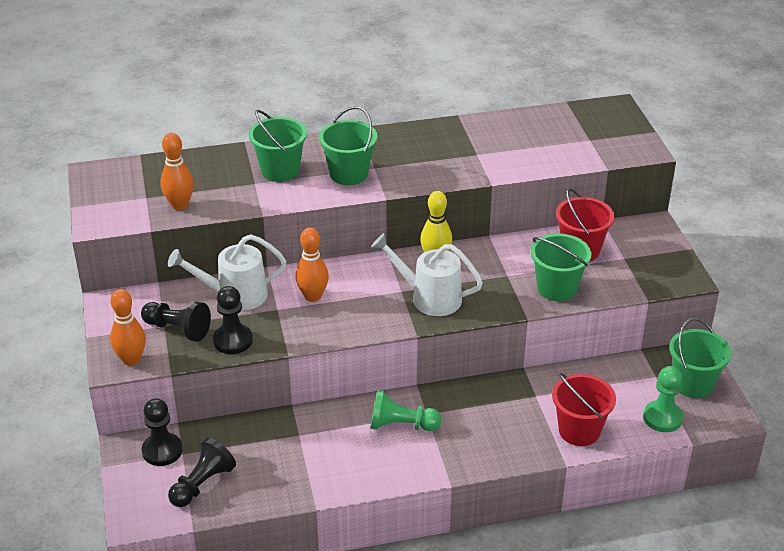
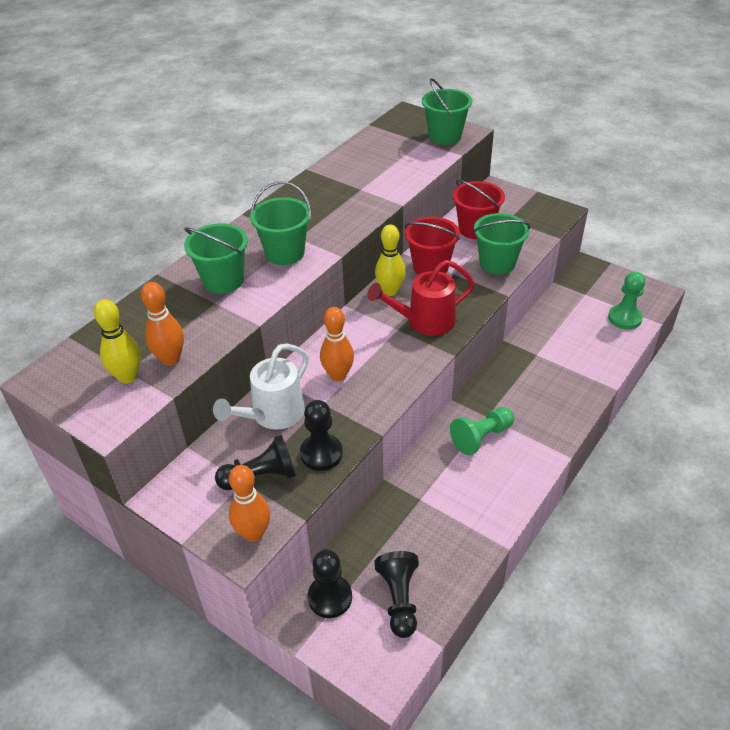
camera: 40 degrees left, 5 degrees up
(141, 201) = (128, 377): none -> yellow bowling pin
(428, 297) = (424, 322): white watering can -> red watering can
(579, 430) = (592, 360): red bucket -> red bucket (430, 267)
(693, 384) = (610, 285): green bucket -> green bucket (445, 136)

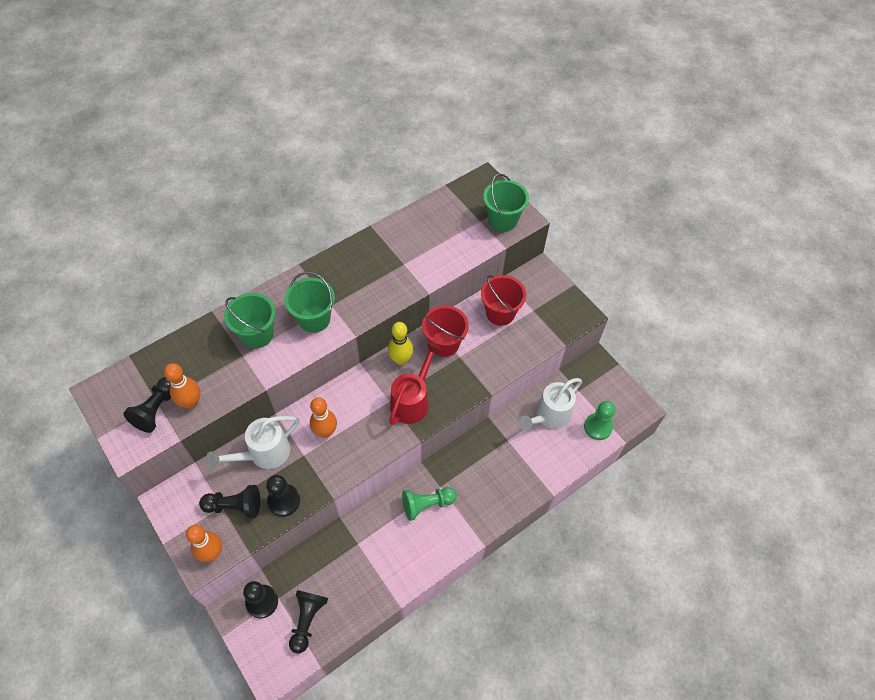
camera: 15 degrees right, 15 degrees up
(128, 377) = (156, 409): yellow bowling pin -> black pawn
(424, 322) = (412, 400): red watering can -> red watering can turned 120 degrees clockwise
(497, 263) = (499, 357): green bucket -> none
(568, 322) = (549, 416): none -> white watering can

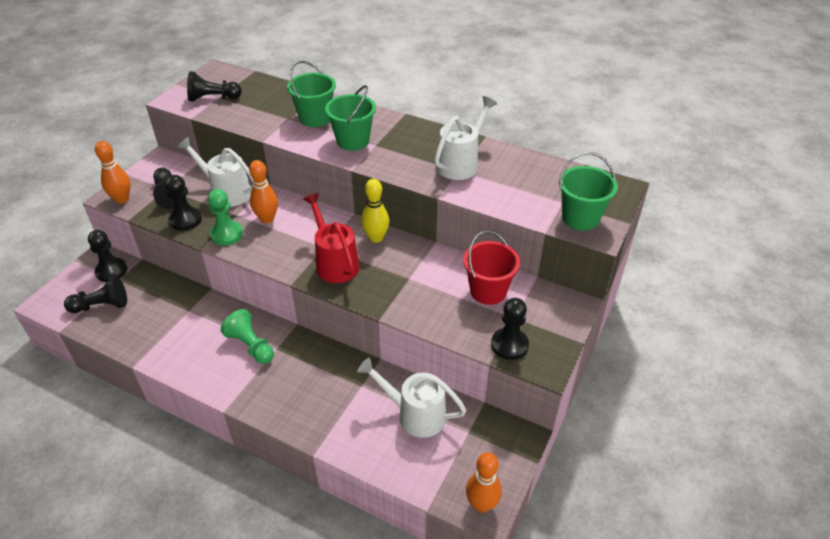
camera: 65 degrees right, 15 degrees down
(191, 402) = (228, 111): orange bowling pin -> orange bowling pin (481, 504)
(395, 258) = (461, 163): none -> white watering can
(412, 400) = (334, 262): red watering can -> red watering can turned 120 degrees counterclockwise
(444, 343) = (416, 261): red bucket -> none
(556, 325) = (509, 345): none -> black pawn
(598, 427) = (430, 470): green pawn -> green pawn (226, 234)

